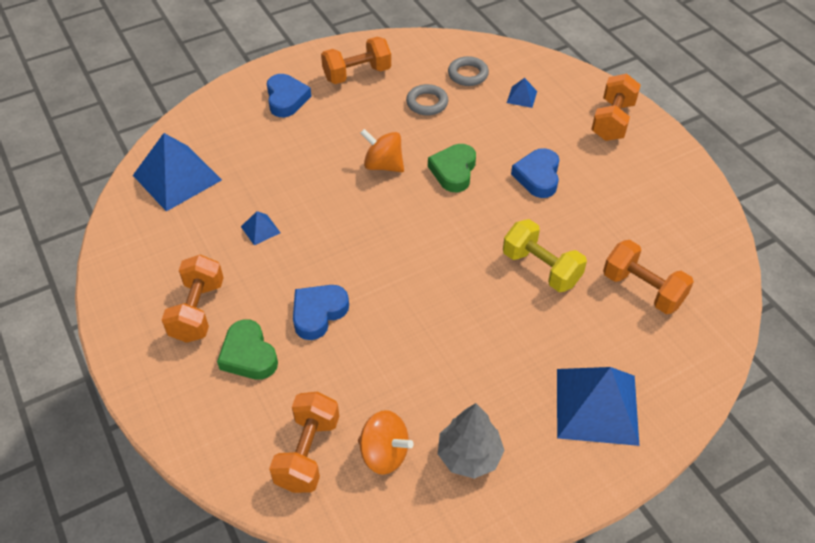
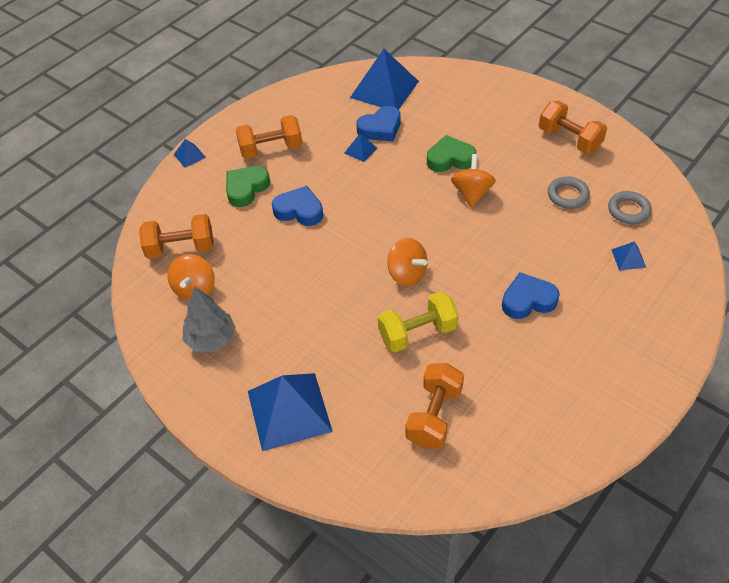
camera: 70 degrees right, 0 degrees up
(146, 401) = (189, 156): none -> blue pyramid
(286, 99) = (506, 111): blue heart -> blue heart (380, 128)
(453, 171) = (495, 240): green heart -> green heart (450, 159)
(462, 251) = (407, 274): none -> orange spinning top
(541, 268) = (417, 333): yellow dumbbell -> yellow dumbbell turned 45 degrees clockwise
(612, 121) = (648, 339): orange dumbbell -> none

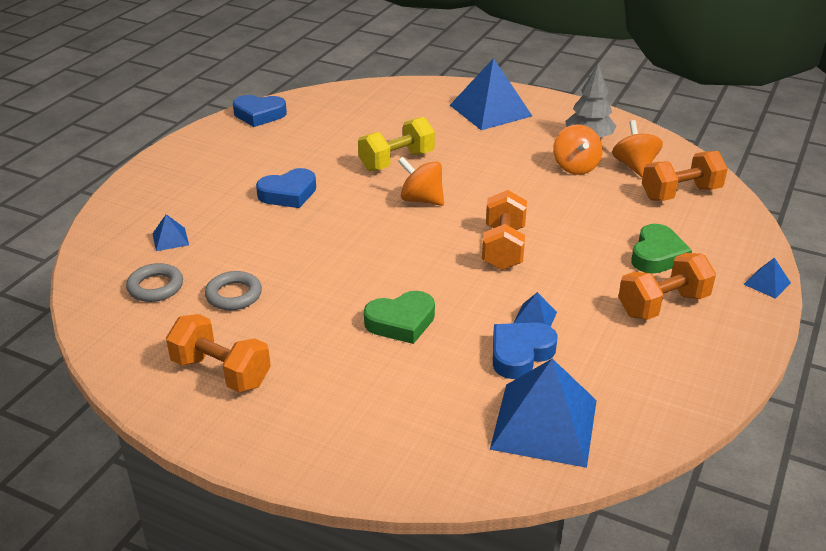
camera: 165 degrees right, 15 degrees down
(299, 210) = (574, 240): blue heart -> blue heart (259, 115)
(434, 416) = (368, 119): orange dumbbell -> orange dumbbell (503, 248)
(471, 193) = (363, 283): orange spinning top -> orange spinning top (575, 167)

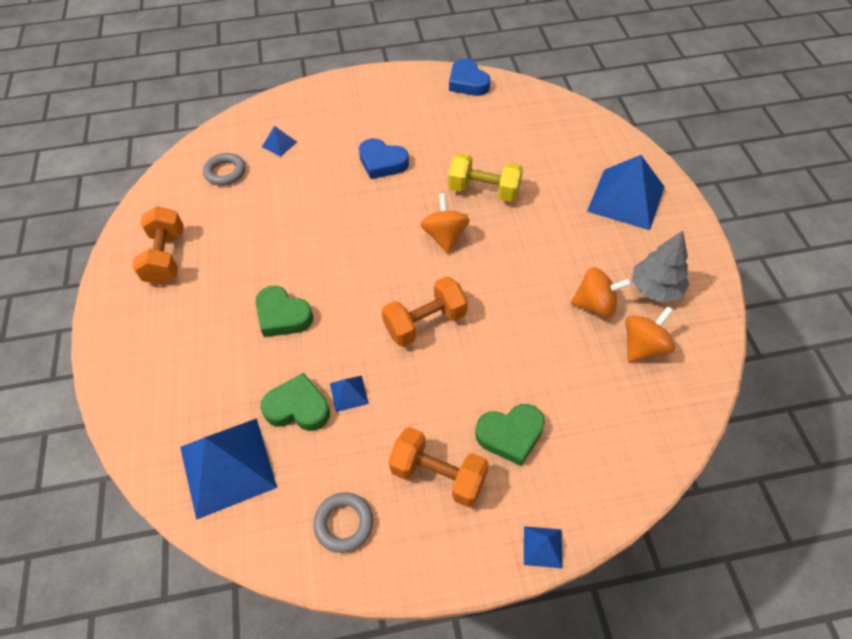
camera: 55 degrees right, 20 degrees up
(234, 295) = (245, 212): grey ring -> grey ring (344, 523)
(520, 354) = (298, 407): blue heart -> green heart
(575, 167) = (595, 305): orange spinning top -> orange spinning top turned 135 degrees counterclockwise
(680, 193) = (632, 405): orange dumbbell -> none

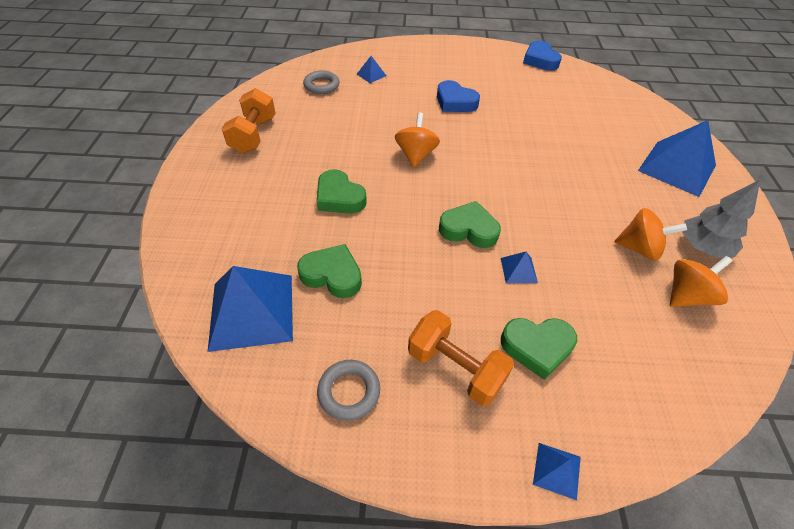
camera: 10 degrees right, 5 degrees down
(348, 393) = (383, 273): blue pyramid -> blue pyramid (518, 270)
(425, 322) = (469, 229): orange dumbbell -> green heart
(445, 236) = (500, 165): orange spinning top -> orange spinning top (416, 155)
(484, 190) = (542, 137): yellow dumbbell -> none

